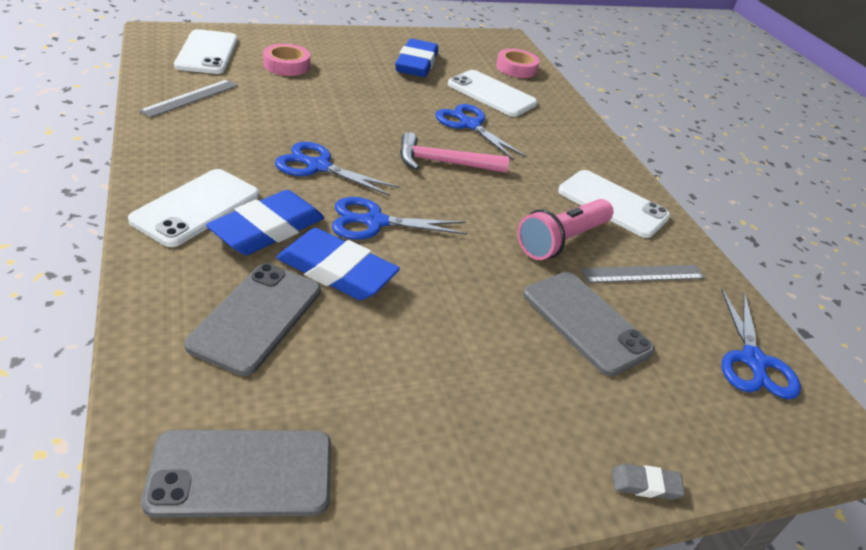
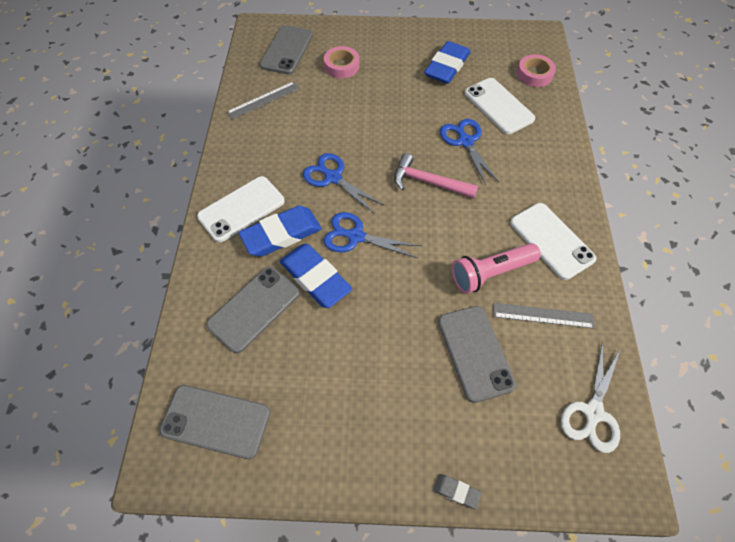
camera: 25 degrees right, 20 degrees up
(207, 53) = (287, 50): white phone -> grey phone
(753, 361) = (593, 413): blue scissors -> white scissors

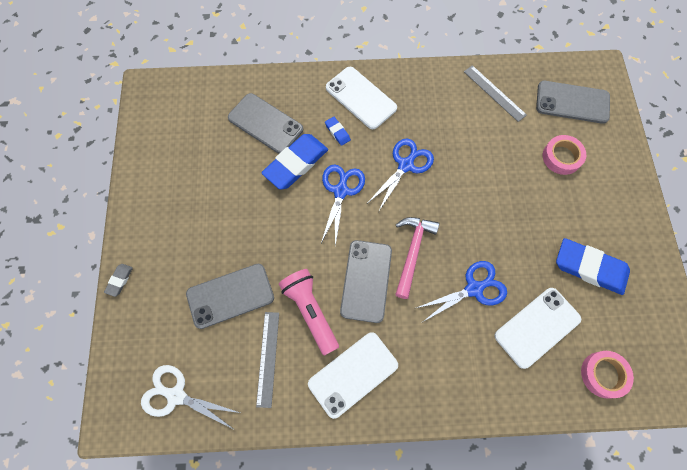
camera: 85 degrees right, 10 degrees up
(216, 421) = (177, 115): grey phone -> grey phone (366, 281)
(281, 234) = (337, 132): blue eraser -> blue eraser, size x0.45

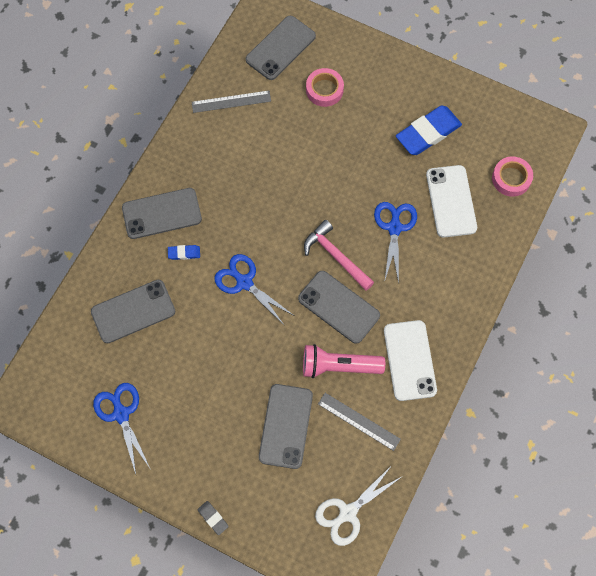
camera: 60 degrees left, 0 degrees up
(296, 164) = (193, 306): blue eraser -> none
(361, 98) = (162, 213): white phone -> grey phone
(406, 165) = (254, 215): blue scissors -> blue scissors (121, 413)

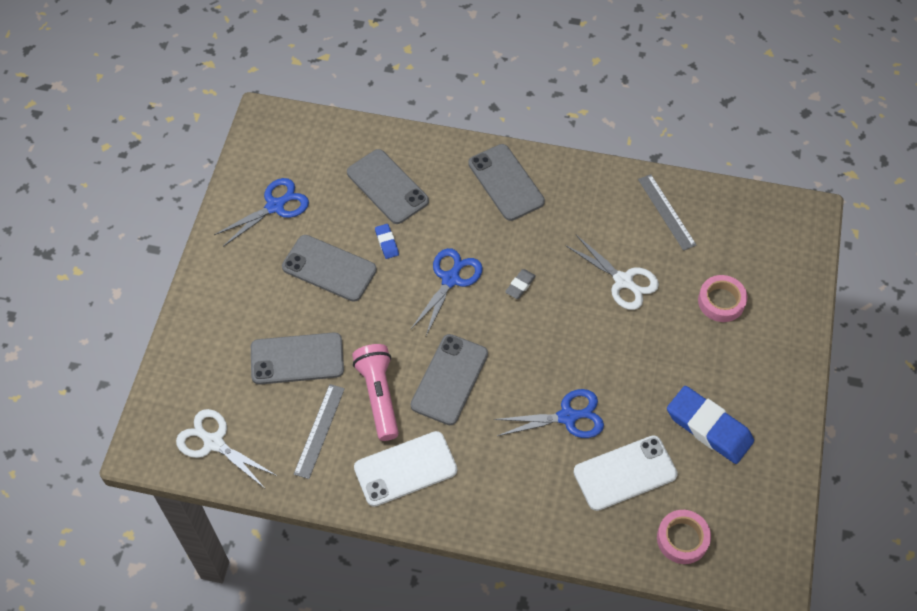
camera: 75 degrees right, 10 degrees down
(184, 253) = (467, 214): blue eraser -> blue eraser (387, 243)
(213, 518) = (184, 315): grey eraser -> grey eraser (520, 285)
(280, 48) = (757, 243): grey phone -> grey phone (329, 268)
(286, 152) = (623, 281): none -> white scissors
(336, 256) = (511, 362): pink hammer -> none

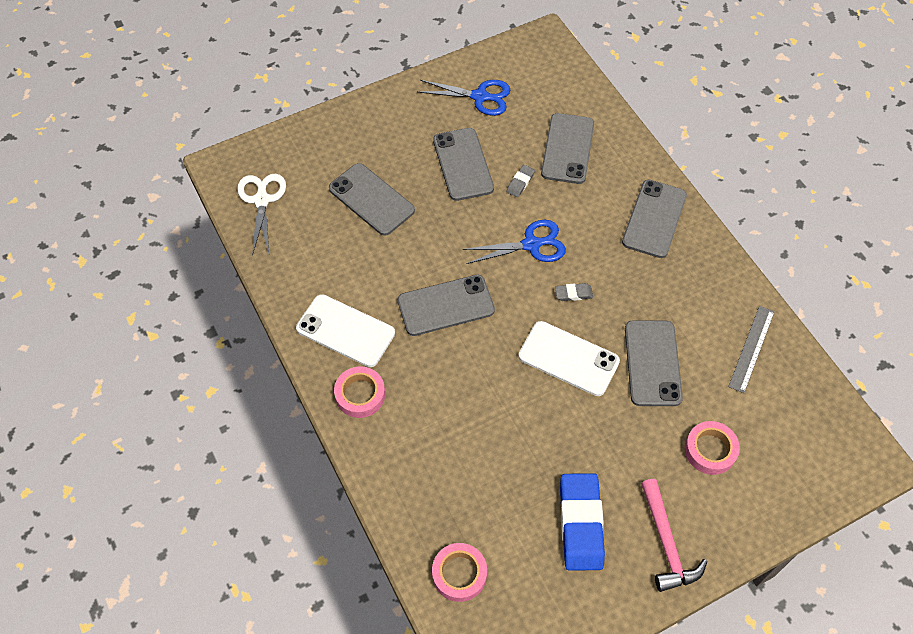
camera: 50 degrees right, 0 degrees up
(319, 430) = (327, 255): grey ruler -> none
(379, 396) = (389, 270): pink flashlight -> none
(387, 243) = (520, 182): blue eraser -> grey eraser
(474, 500) = (360, 395): none -> pink tape
(568, 417) = (490, 410): blue scissors -> none
(623, 281) = (652, 363): white scissors -> grey phone
(625, 473) = (479, 487): white phone -> white phone (568, 359)
(767, 385) = (666, 543): none -> pink hammer

